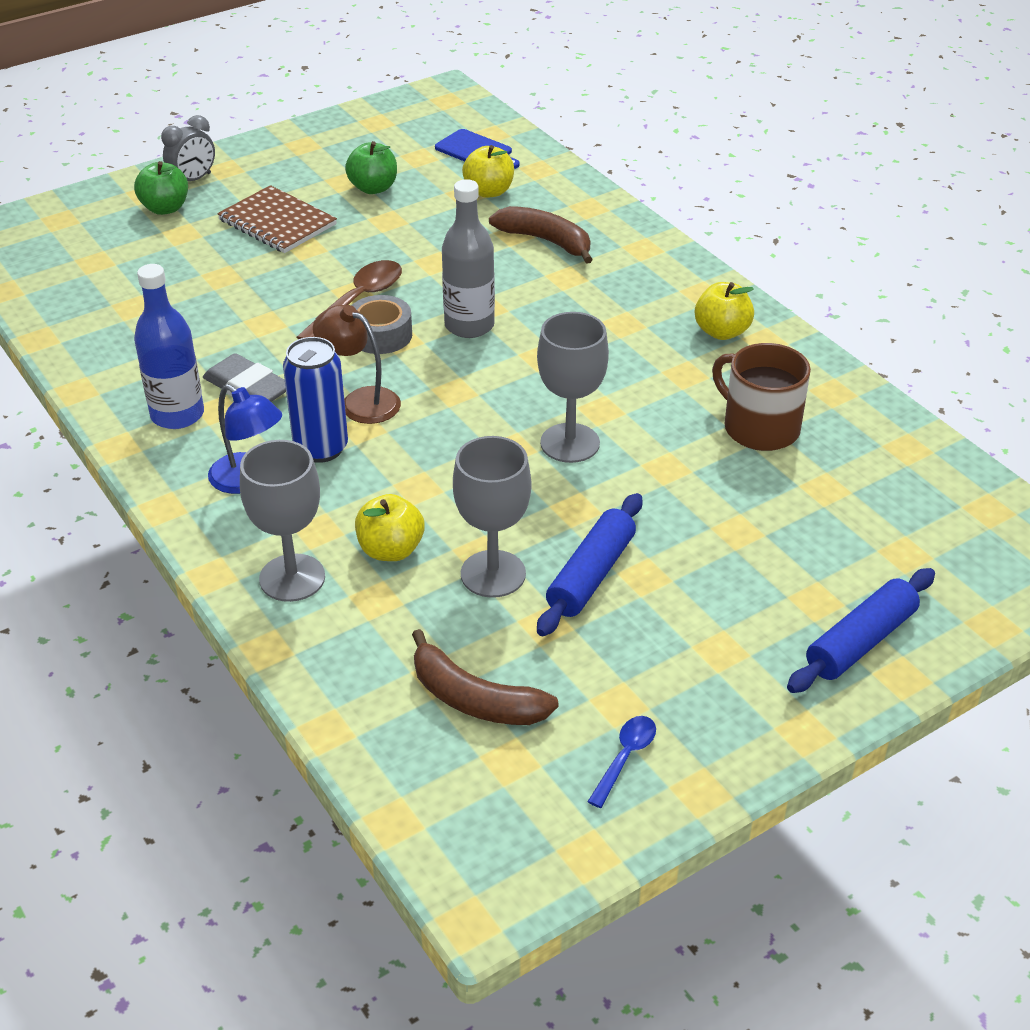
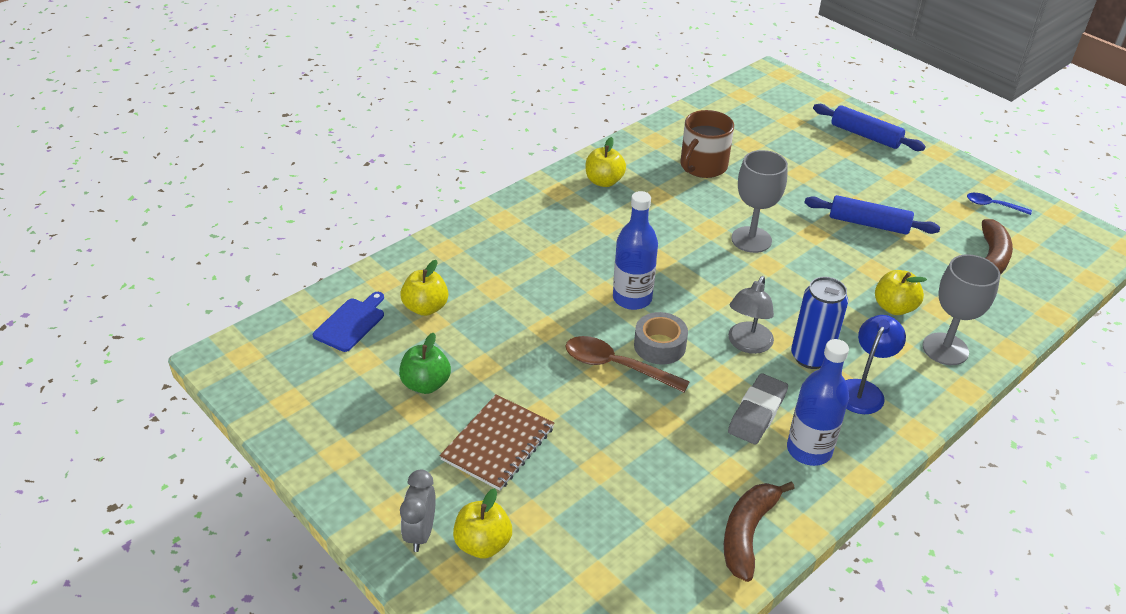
camera: 100 degrees left, 0 degrees up
(165, 208) = (483, 544): green apple -> yellow apple
(193, 180) = (420, 533): grey clock -> grey clock turned 120 degrees counterclockwise
(360, 401) = (747, 344): brown lamp -> grey lamp
(469, 326) = (632, 298): grey bottle -> blue bottle
(493, 574) = (890, 261): grey goblet -> none
(546, 241) = (502, 268): brown banana -> brown banana (747, 533)

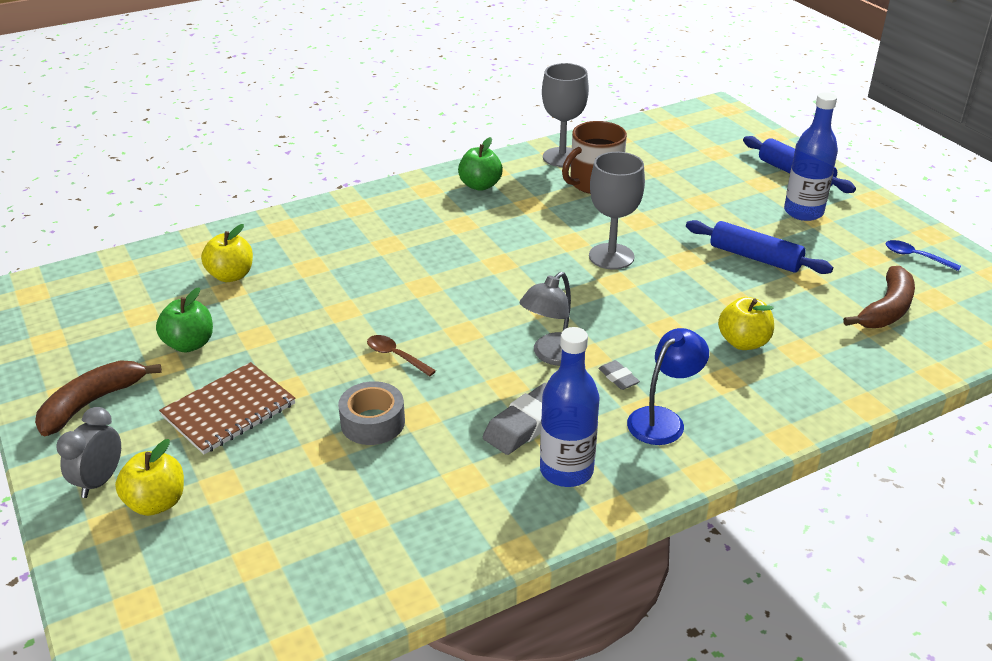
camera: 15 degrees right, 5 degrees down
(351, 323) = (150, 279): blue cutting board -> none
(604, 181) = (480, 185): yellow apple -> green apple
(616, 366) = (396, 356): brown spoon -> brown spoon, size x0.58
(632, 298) = (449, 295): blue bottle -> blue bottle (803, 212)
(659, 345) = (454, 343): grey tape -> grey tape (372, 422)
(747, 533) = (449, 544): brown banana -> brown banana (92, 403)
(810, 357) = (618, 378): blue can -> grey eraser
(945, 349) = (784, 392): grey goblet -> grey goblet (562, 157)

